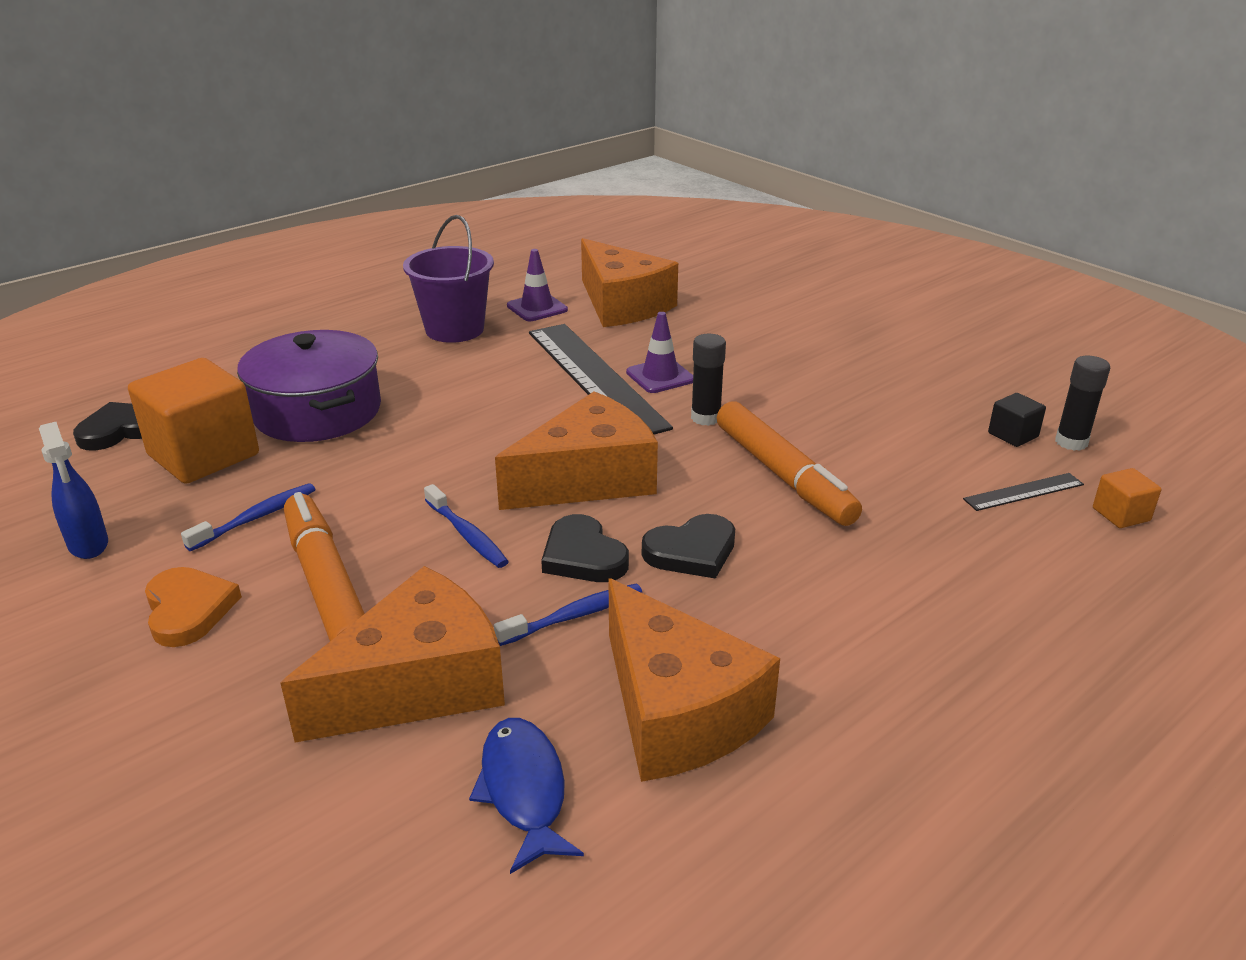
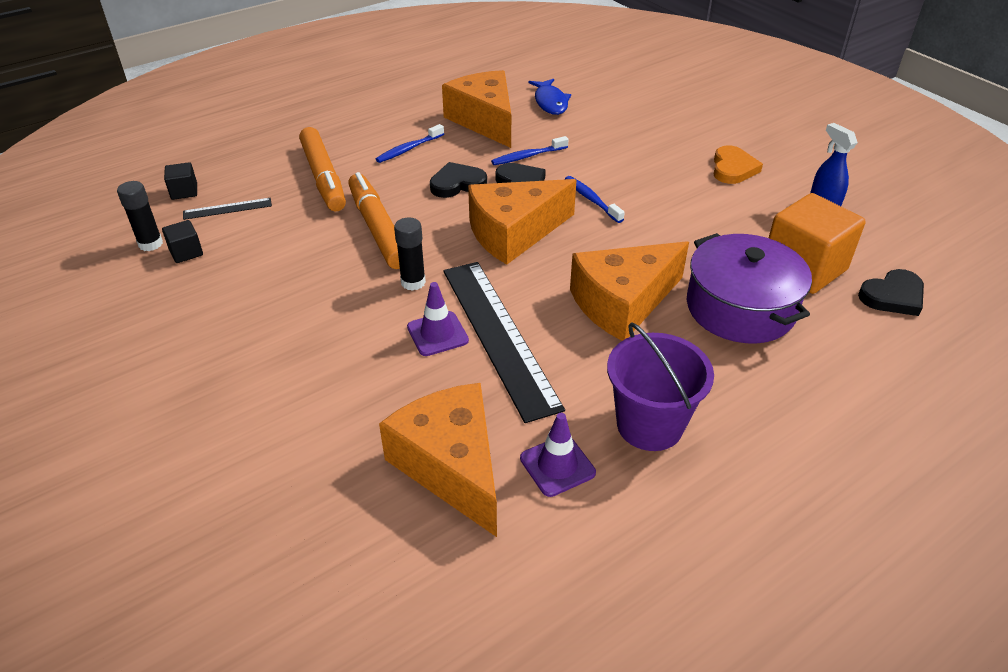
camera: 175 degrees left, 10 degrees up
(188, 610) = (733, 168): orange heart -> orange heart turned 150 degrees counterclockwise
(256, 518) = (730, 217): blue toothbrush -> blue toothbrush (408, 149)
(326, 584) = (665, 177): orange marker -> orange marker (324, 177)
(418, 684) = (601, 134): orange cheese -> orange cheese (622, 303)
(1121, 514) = (184, 191): orange cube -> black cube

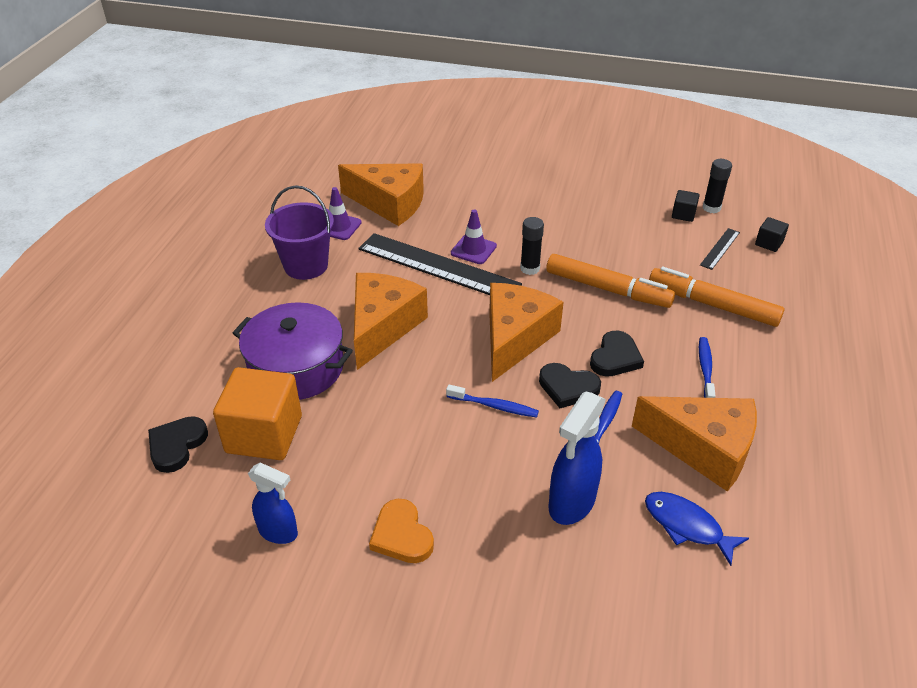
camera: 140 degrees right, 0 degrees up
(604, 136) = (571, 503): none -> blue spray bottle

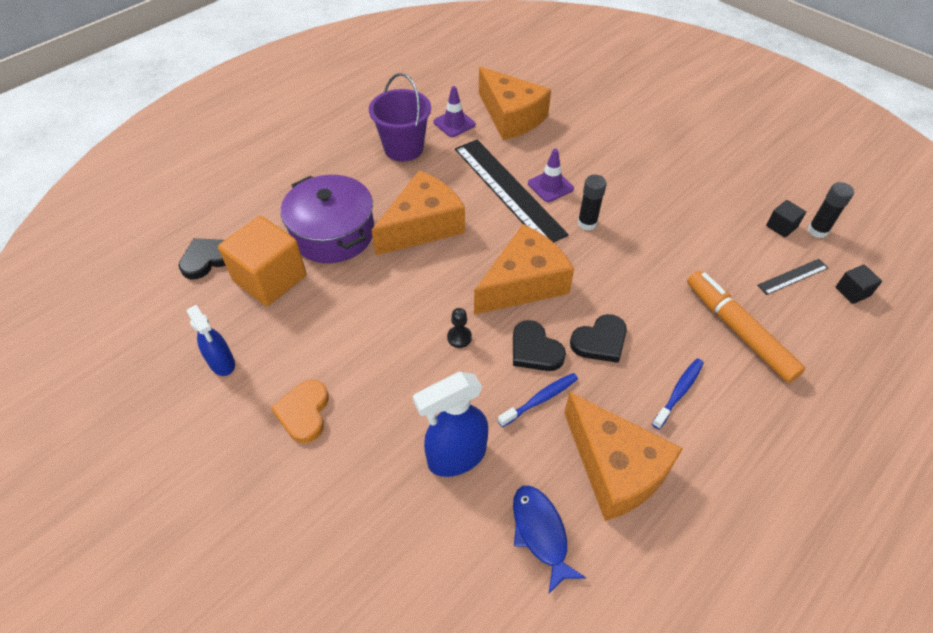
camera: 30 degrees right, 10 degrees up
(494, 406) = (459, 337): blue toothbrush -> black pawn
(608, 289) = (645, 272): orange marker -> none

